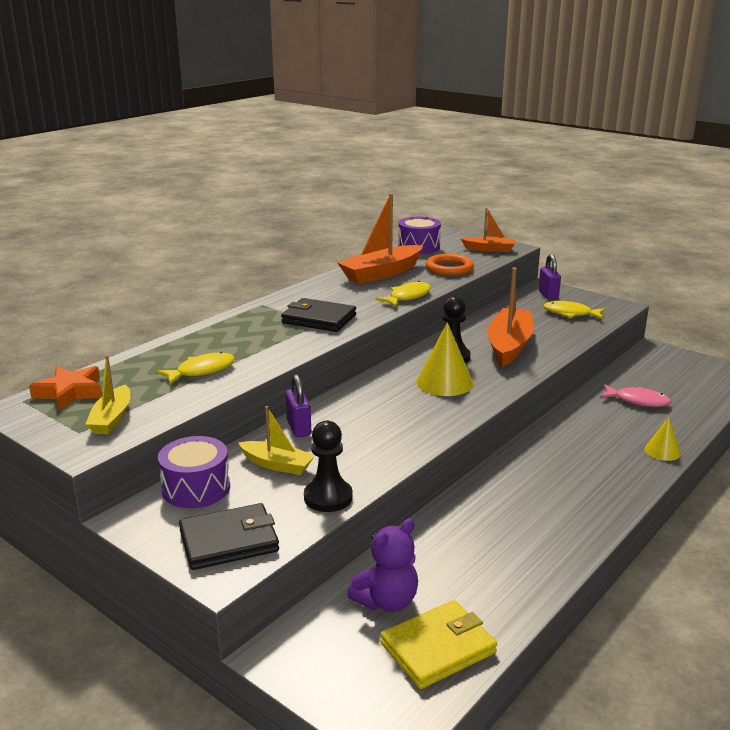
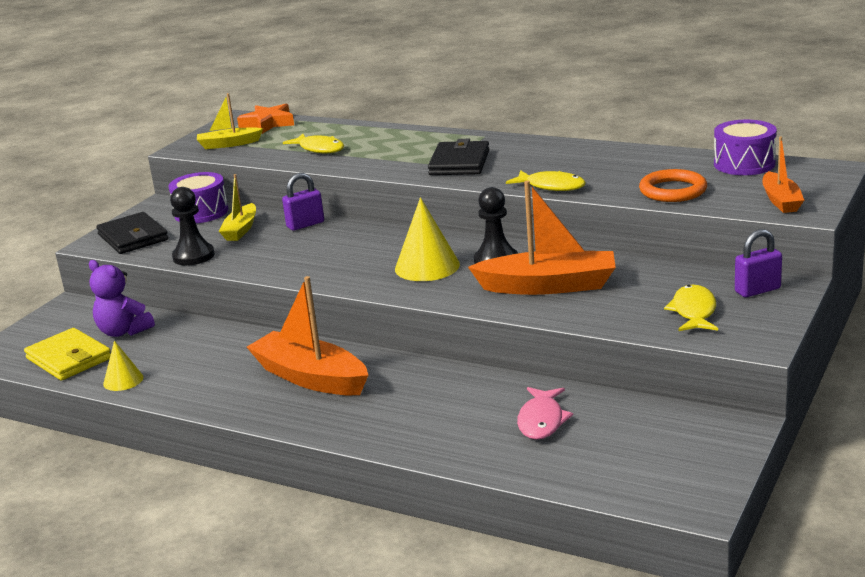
camera: 80 degrees right, 0 degrees up
(381, 273) = (621, 163): orange boat -> orange boat (310, 377)
(662, 451) = (409, 443): yellow cone -> yellow cone (123, 380)

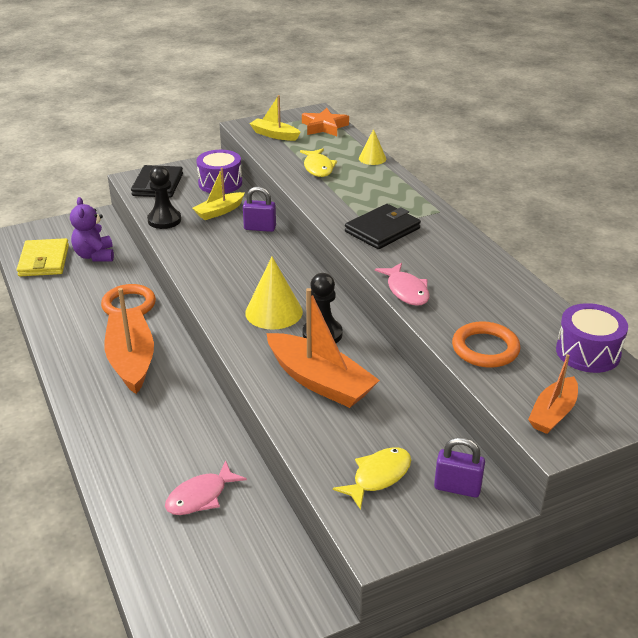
camera: 35 degrees right, 10 degrees up
(123, 380) = (44, 296): yellow cone -> yellow cone (372, 158)
(233, 346) = (129, 305): none -> orange ring
(551, 186) = (406, 291): yellow fish -> pink fish

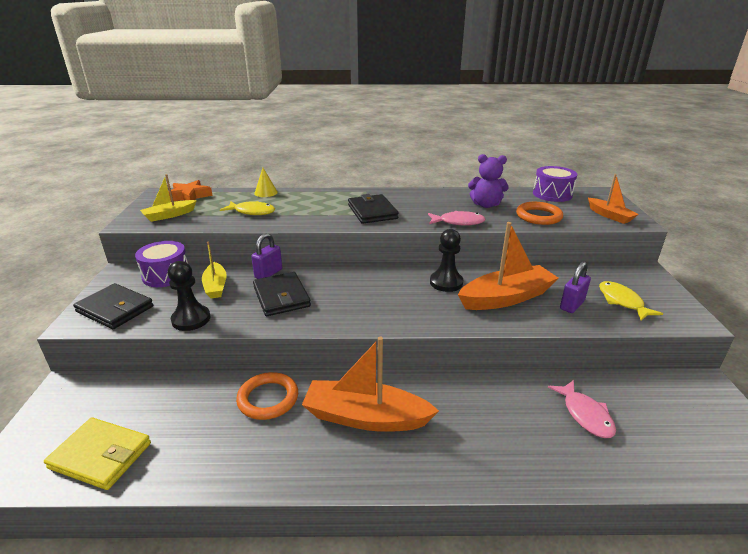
camera: 65 degrees left, 5 degrees down
(95, 256) = (144, 406): purple teddy bear -> purple teddy bear (486, 205)
(225, 248) = (281, 297): none -> black wallet
(274, 312) = (402, 296): yellow cone -> none
(457, 488) = (634, 278): purple padlock -> purple padlock (572, 305)

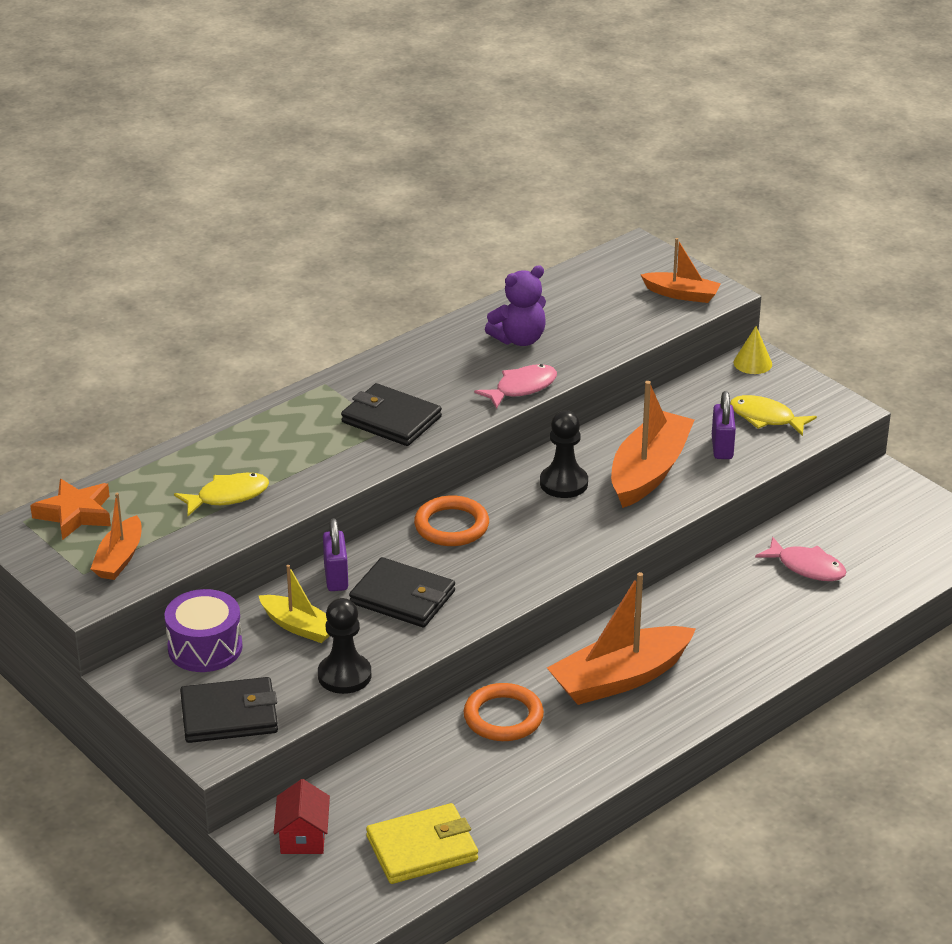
camera: 40 degrees left, 5 degrees up
(73, 402) = (303, 837): none -> red house
(169, 215) = (119, 558): yellow boat -> orange boat
(266, 192) = (182, 453): yellow cone -> yellow cone (752, 363)
(538, 216) = (603, 333): orange ring -> orange ring (451, 526)
(552, 194) = (579, 279): purple drum -> none

